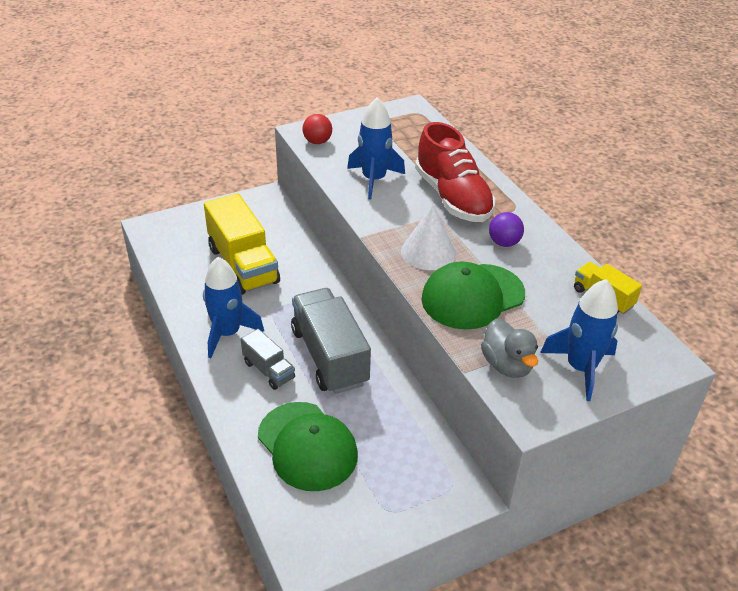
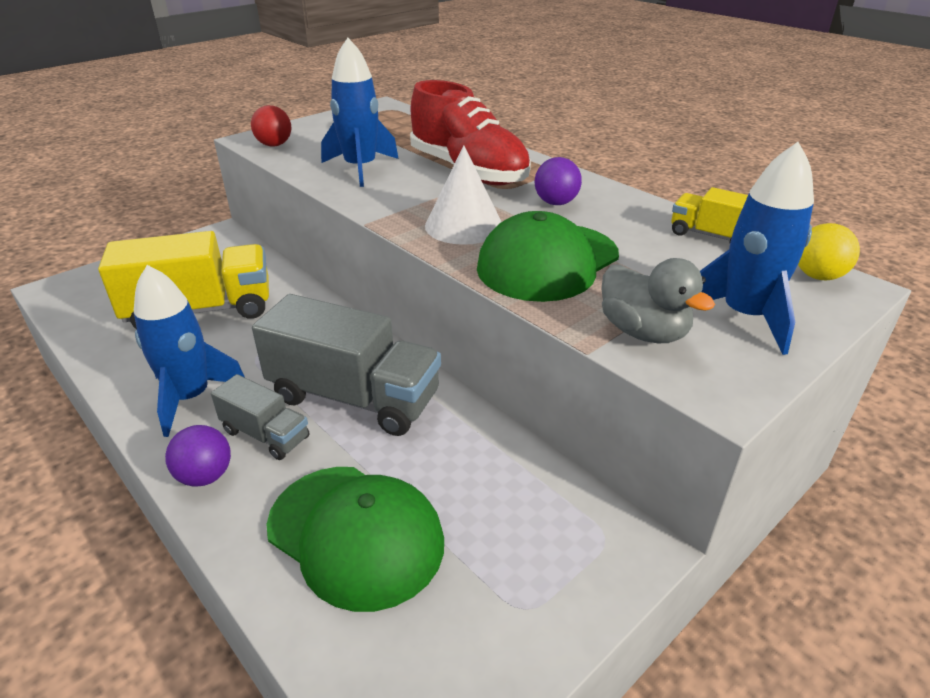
camera: 15 degrees left, 5 degrees down
(229, 389) = (205, 476): none -> purple ball
(243, 265) = (200, 310): yellow truck -> yellow truck turned 60 degrees counterclockwise
(329, 356) = (354, 397): grey truck -> grey truck turned 150 degrees clockwise
(655, 348) = (818, 276): none -> yellow ball

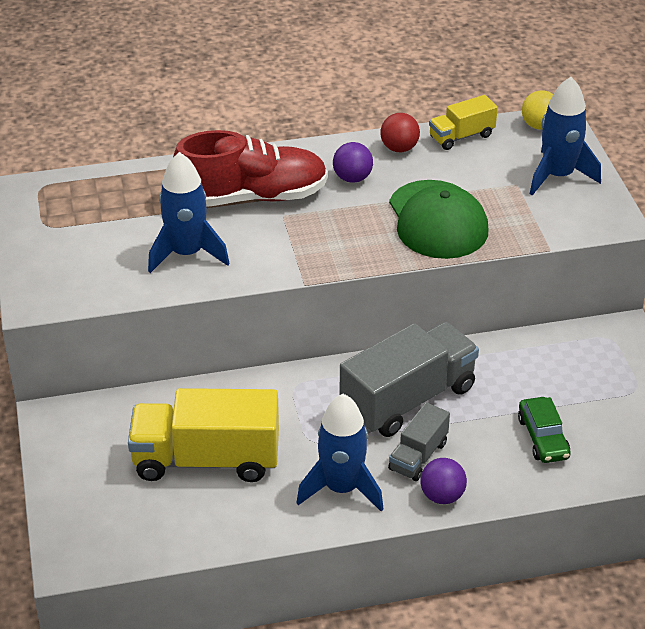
camera: 60 degrees left, 5 degrees up
(200, 310) = (206, 459): yellow truck -> yellow truck turned 105 degrees counterclockwise
(265, 434) = (418, 456): grey truck -> grey truck turned 150 degrees clockwise
(274, 145) = (69, 291): red ball -> red ball (399, 148)
(355, 534) = (543, 438): green cap -> green car
(463, 225) = (351, 236): white cone -> none
(643, 332) = (545, 220): grey duck -> none

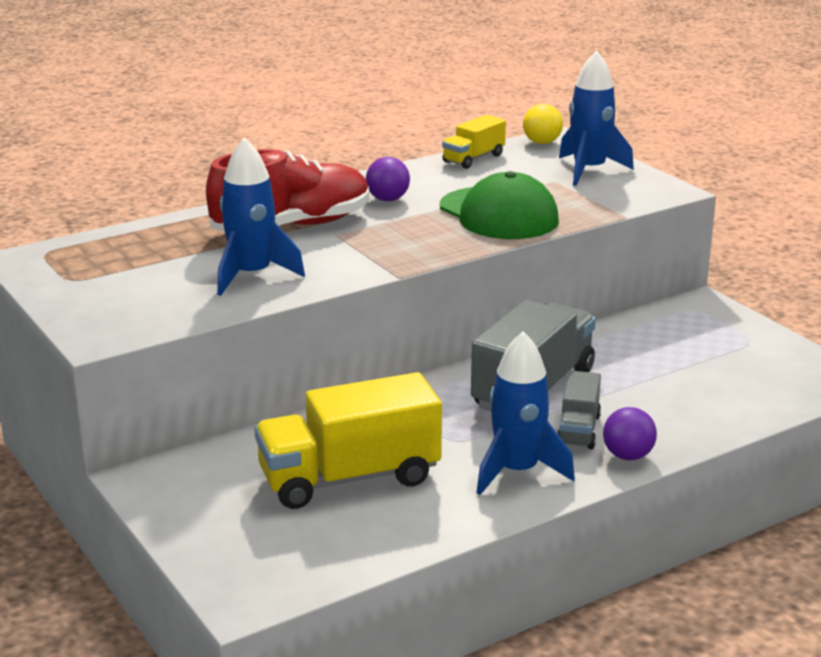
camera: 20 degrees left, 15 degrees down
(399, 148) = (418, 174): red ball -> none
(543, 438) = (692, 392): green car -> none

